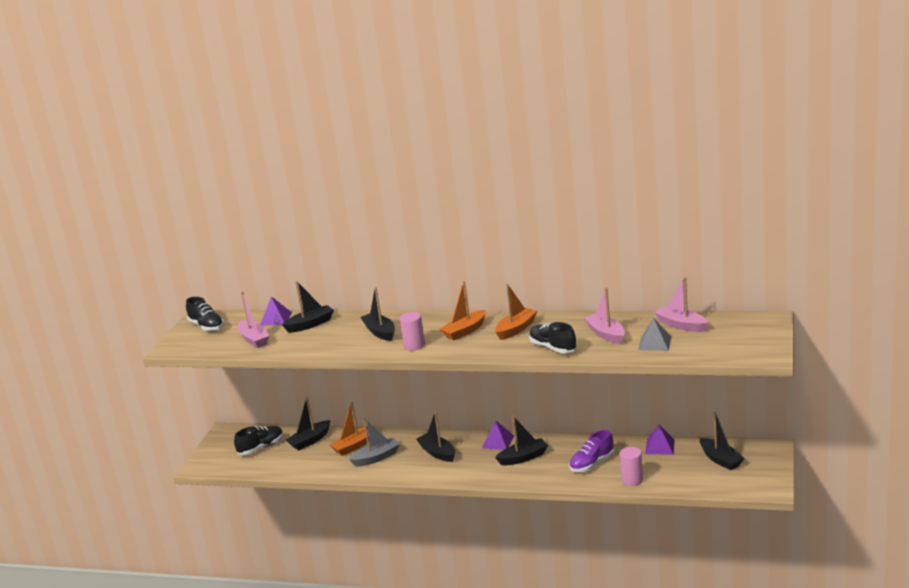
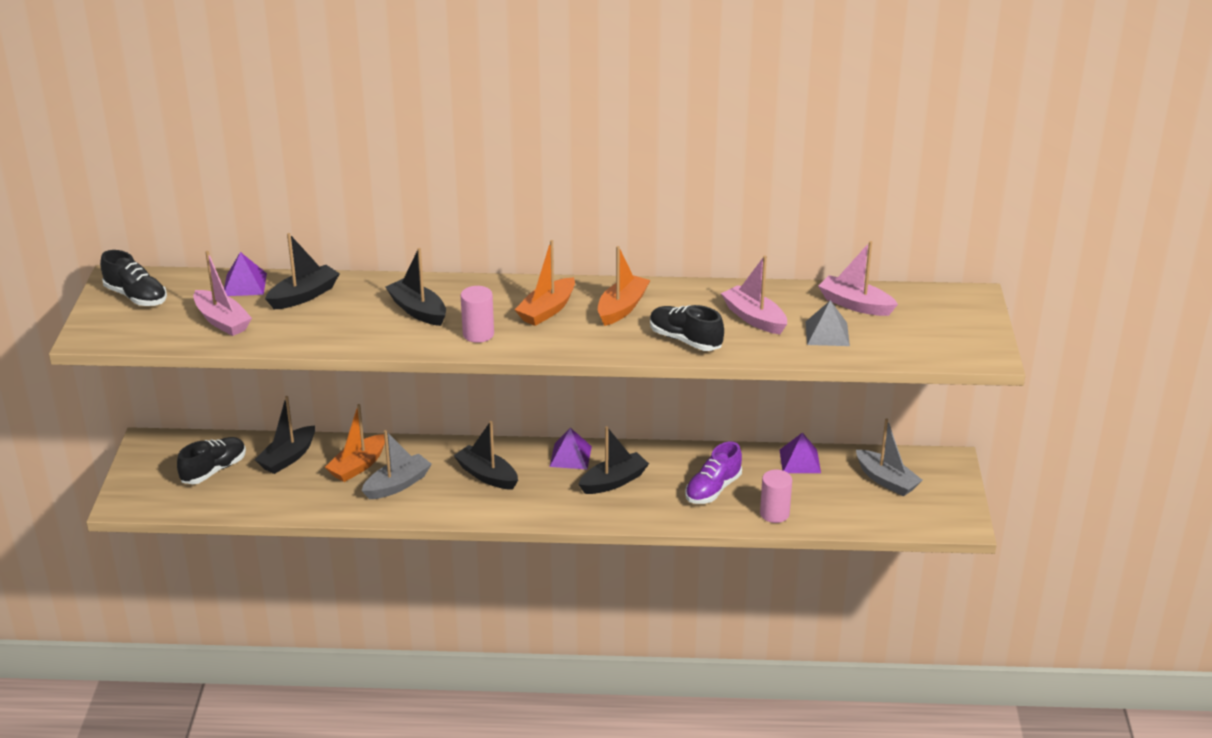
camera: 15 degrees left, 10 degrees up
(720, 460) = (886, 480): black boat -> grey boat

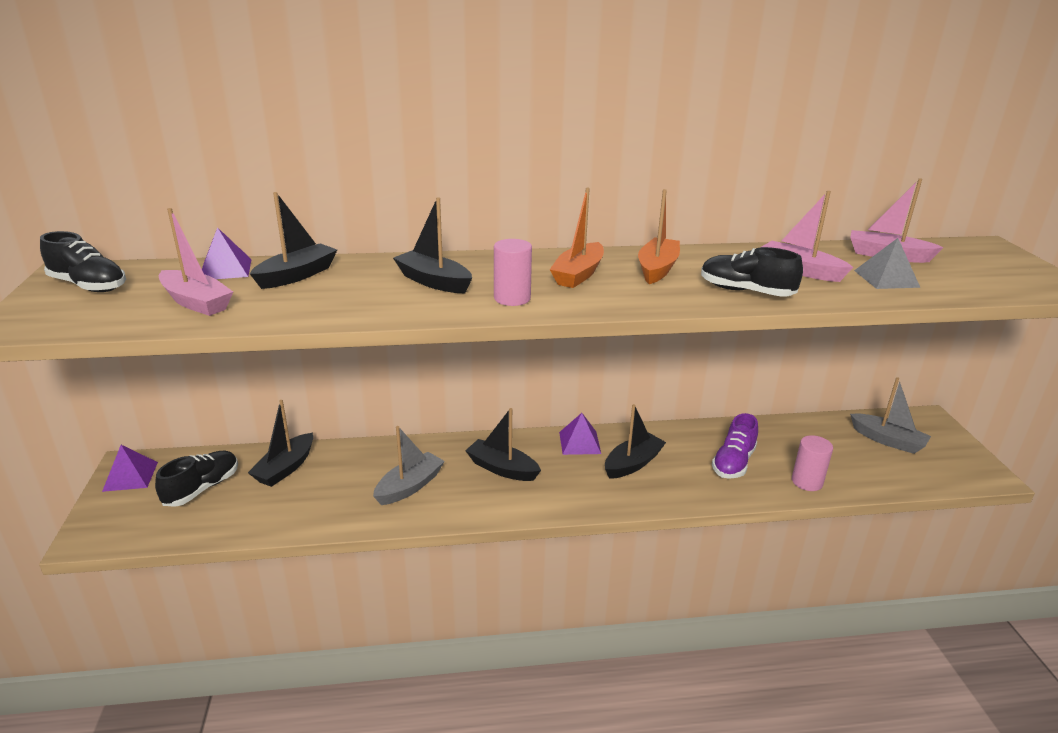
camera: 10 degrees left, 5 degrees down
(358, 466) = (363, 470): orange boat -> none
(800, 461) = (798, 429): purple pyramid -> purple pyramid (130, 476)

